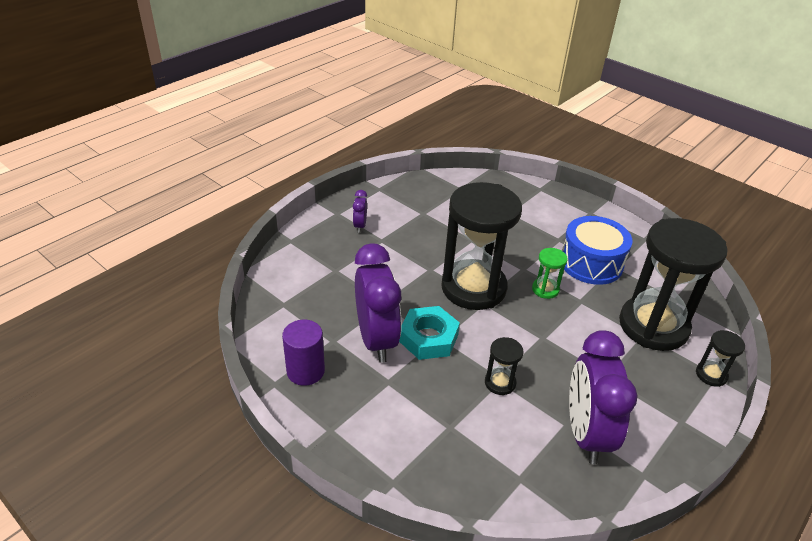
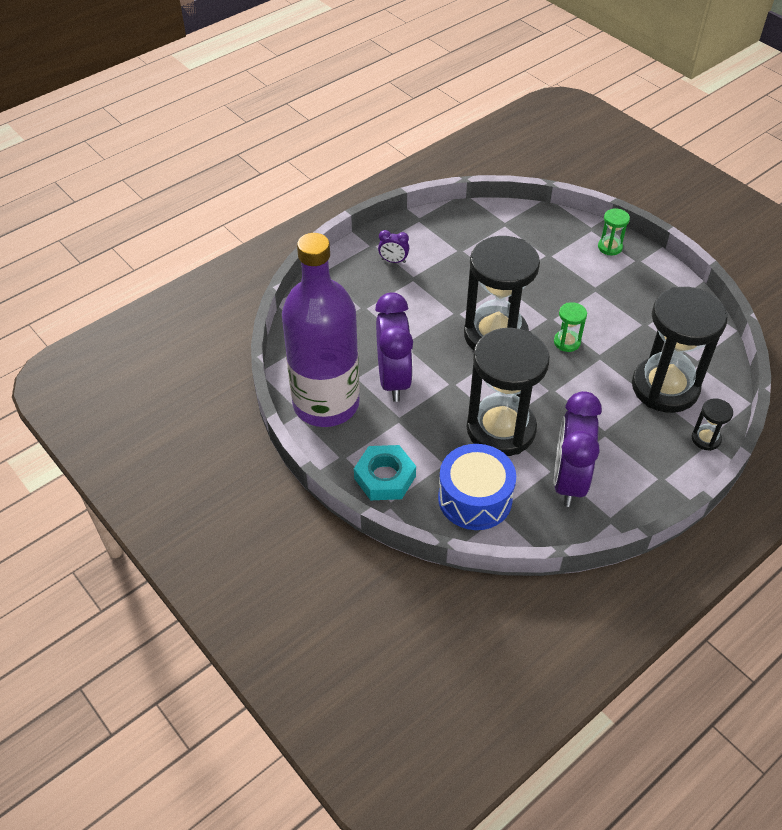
camera: 10 degrees right, 10 degrees up
(305, 371) = (326, 404): purple cylinder -> purple bottle
(360, 226) = (393, 261): purple clock -> purple clock turned 90 degrees counterclockwise
(428, 338) = (442, 382): turquoise nut -> turquoise nut (385, 477)
(500, 383) = (501, 429): black hourglass -> black hourglass, size x2.40
(561, 203) = (610, 247): none -> green hourglass
(591, 263) = (621, 317): blue drum -> blue drum (475, 498)

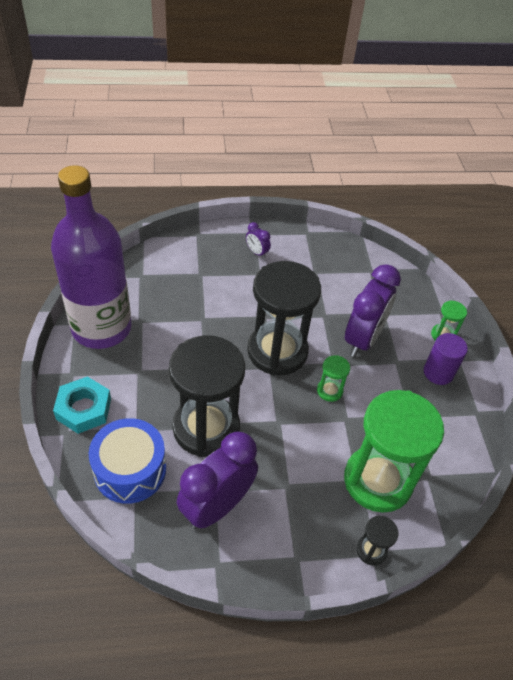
camera: 30 degrees right, 0 degrees up
(394, 379) = (167, 339): purple clock -> purple clock (363, 339)
(633, 279) = (438, 372): none -> purple cylinder
(665, 387) = (378, 480): black hourglass -> green hourglass

